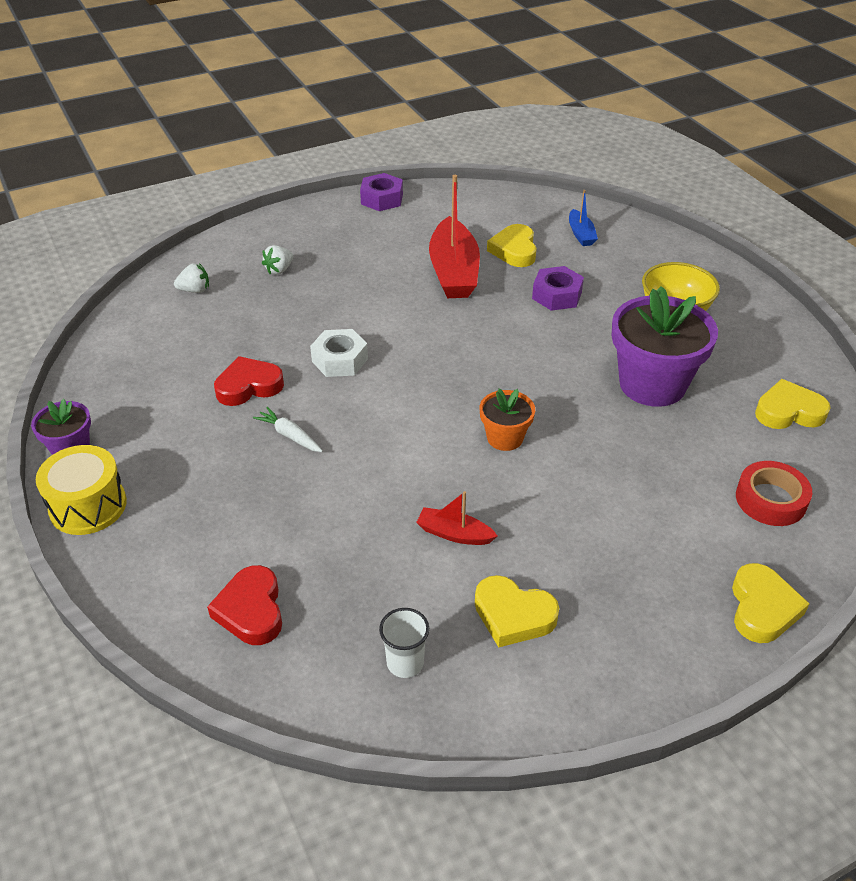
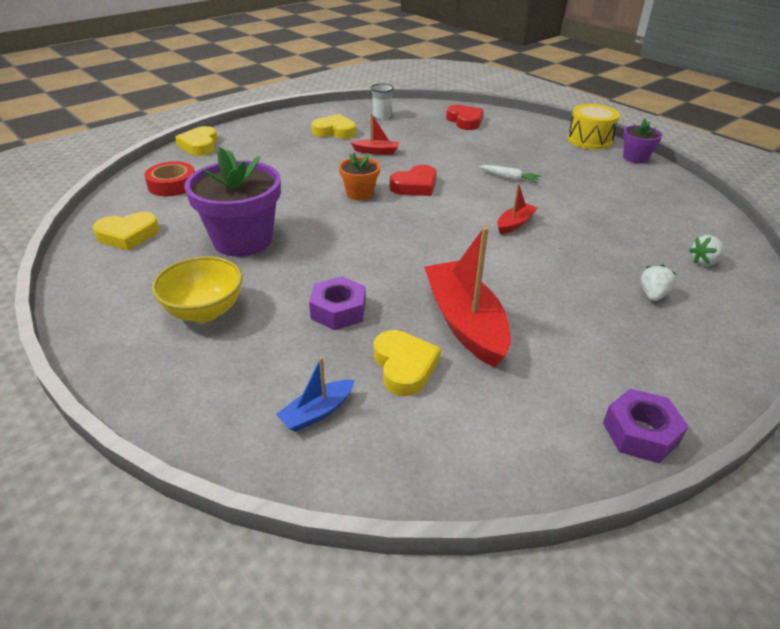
camera: 165 degrees right, 5 degrees down
(248, 386) = (566, 199): red heart -> red heart (415, 186)
(340, 360) = (515, 224): white nut -> red boat
(581, 234) = (317, 412): blue boat -> blue boat turned 105 degrees counterclockwise

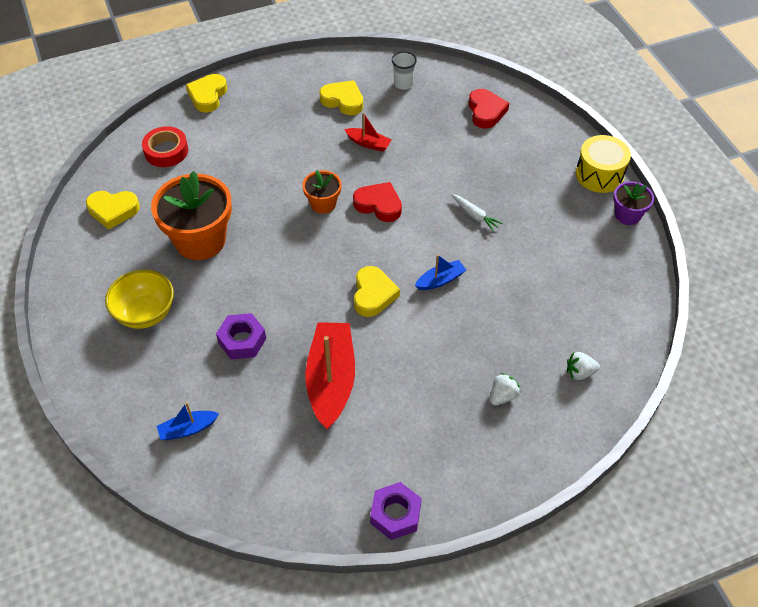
camera: 20 degrees right, 15 degrees up
(243, 240) = (200, 240): purple flower pot -> orange flower pot
(404, 366) = (264, 408): yellow heart -> yellow heart (373, 294)
(415, 186) = (379, 205): red heart -> red heart turned 135 degrees counterclockwise
(515, 224) = (440, 280): red boat -> blue boat

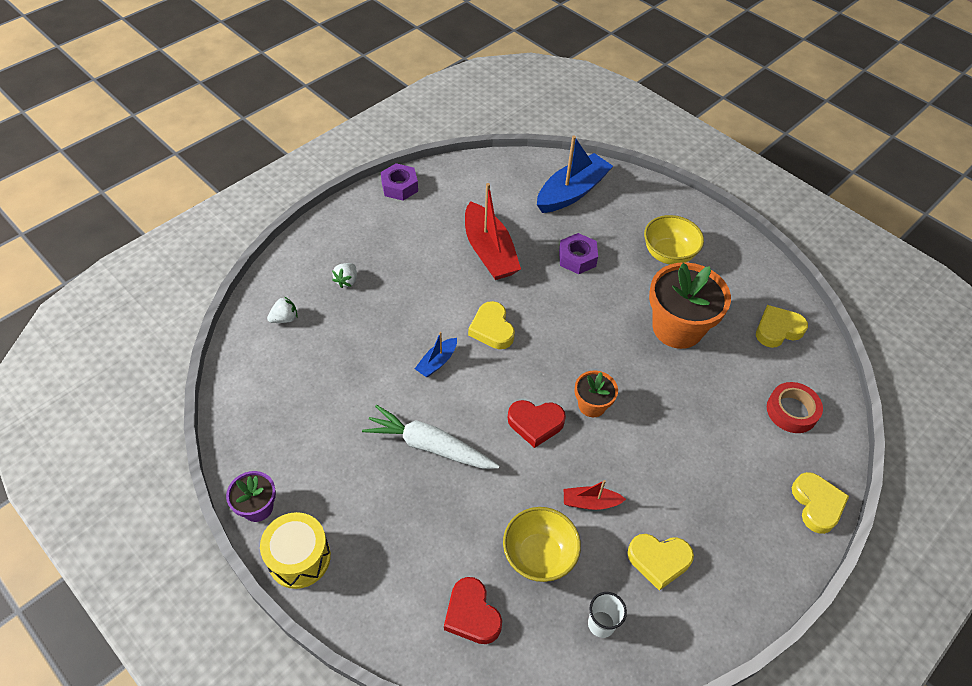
camera: 155 degrees right, 0 degrees up
(188, 429) = (572, 192): blue boat -> blue boat, size x2.04
(424, 126) = (539, 556): none -> yellow bowl
(475, 215) = (430, 446): white carrot -> white carrot, size x1.98

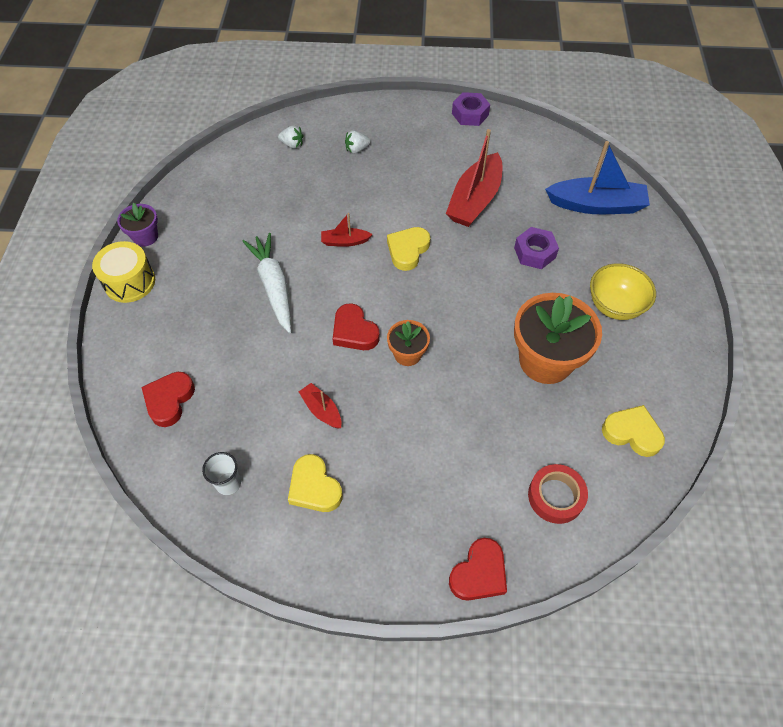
camera: 50 degrees right, 5 degrees up
(437, 362) = (345, 241): blue boat -> red boat
(539, 556) = (248, 408): yellow bowl -> none
(817, 504) = (479, 573): yellow heart -> red heart

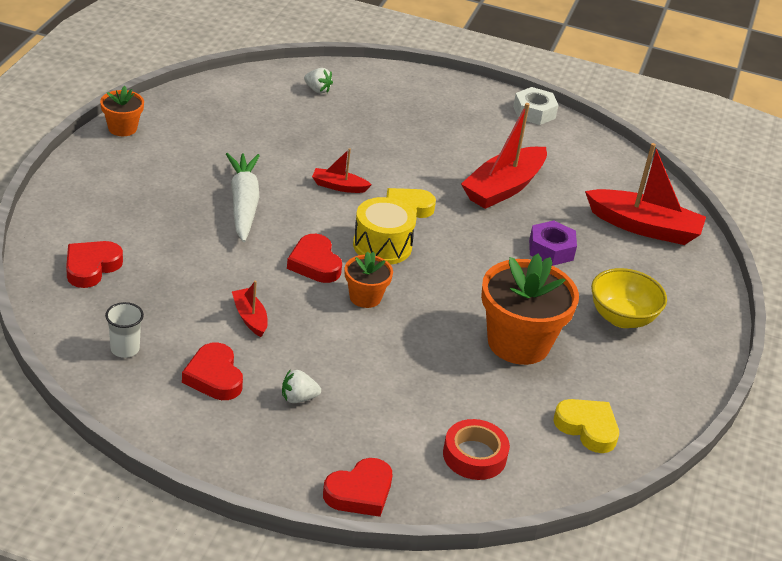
camera: 10 degrees right, 20 degrees down
(130, 282) = (90, 161): yellow drum -> yellow drum (382, 246)
(145, 237) = (122, 128): purple flower pot -> orange flower pot
(314, 487) = (214, 377): yellow heart -> red heart
(357, 149) = (388, 111): white strawberry -> white strawberry (298, 398)
(470, 114) = (534, 112): purple nut -> white nut
(596, 205) = (644, 227): blue boat -> red boat

